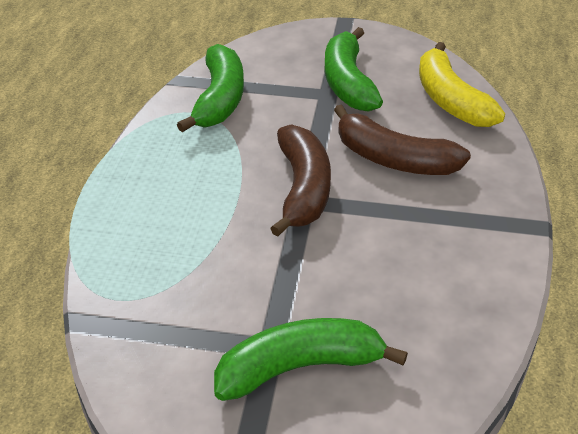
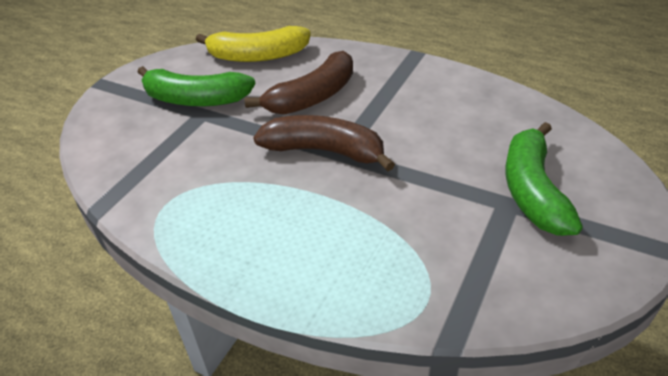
camera: 70 degrees left, 0 degrees up
(219, 99) = (158, 182): green banana -> none

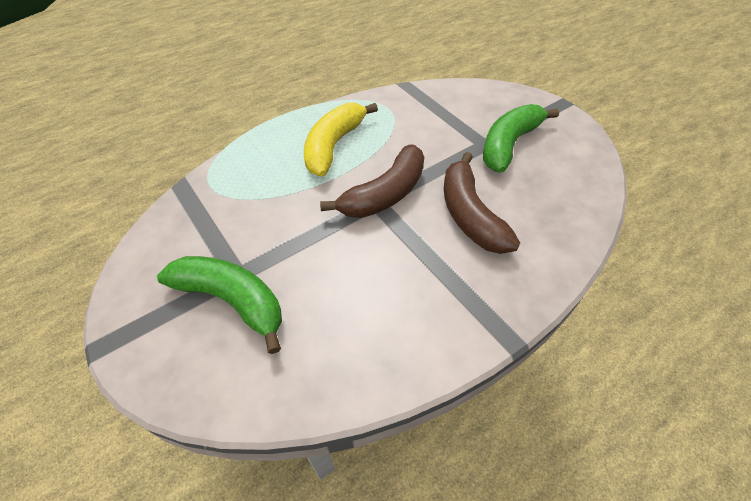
camera: 115 degrees right, 10 degrees up
(257, 56) = (570, 201): yellow banana -> yellow banana (333, 146)

